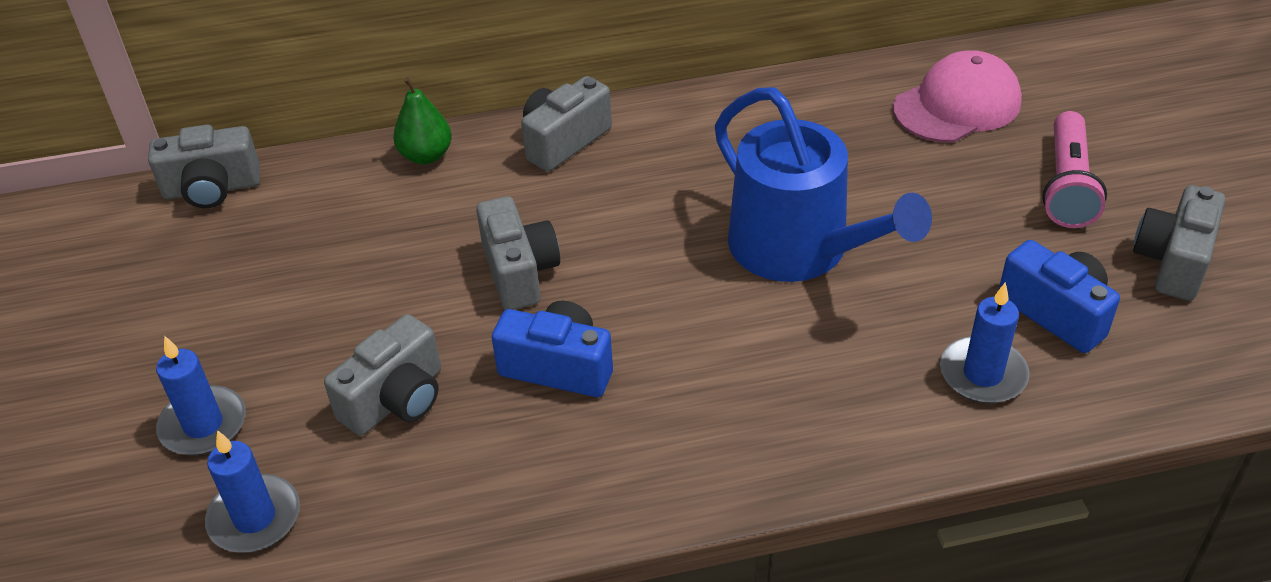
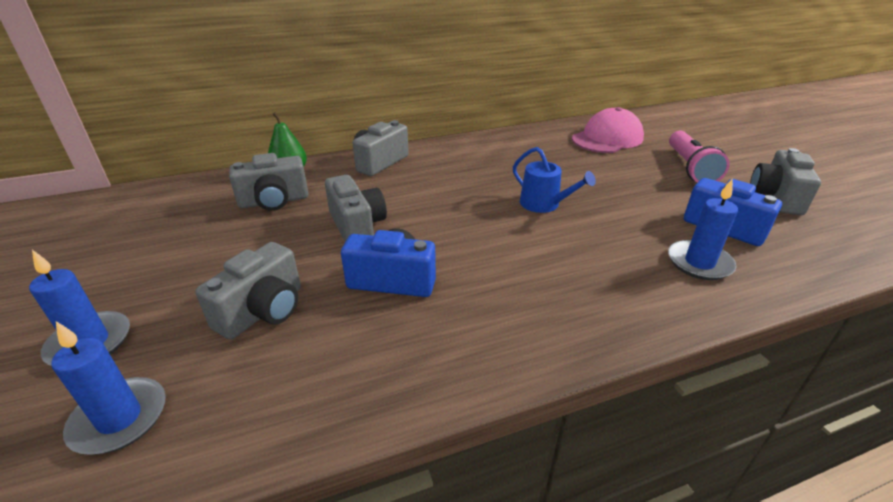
camera: 10 degrees left, 10 degrees down
(212, 189) = (138, 195): grey camera -> grey camera (274, 201)
(799, 249) = (544, 204): blue watering can -> blue watering can, size x0.50

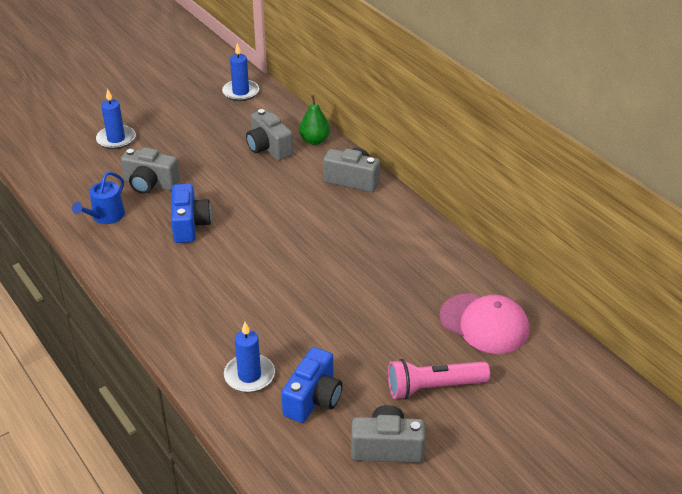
camera: 75 degrees right, 5 degrees up
(119, 418) = (73, 169): blue candle -> blue candle (240, 92)
(357, 226) = (247, 194): grey camera -> none
(544, 204) = (313, 285): blue watering can -> blue watering can (105, 216)

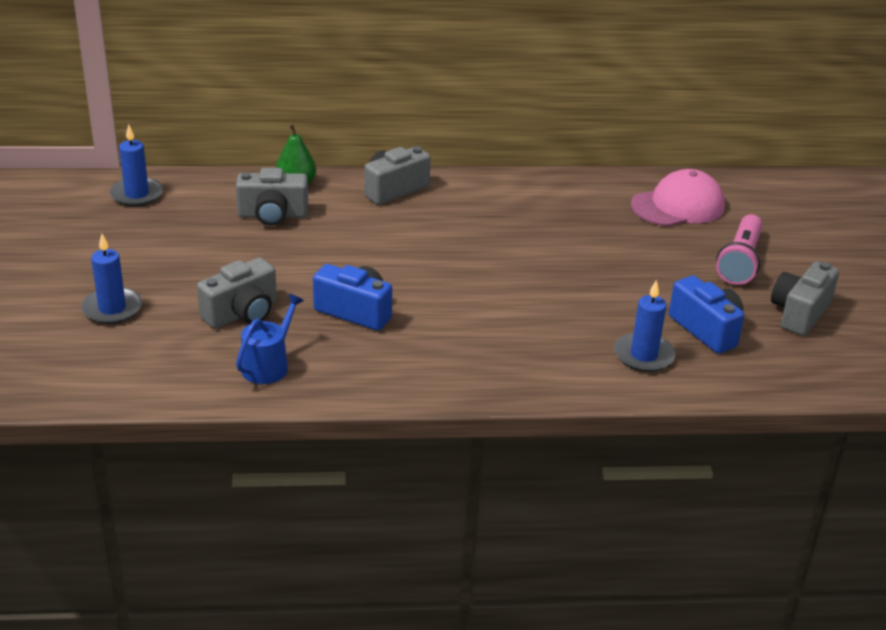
camera: 60 degrees left, 5 degrees down
(105, 216) = (268, 365): blue watering can -> blue watering can turned 120 degrees counterclockwise

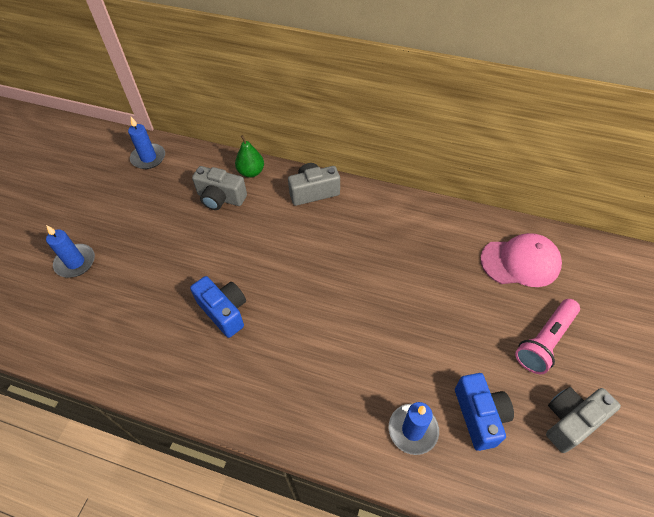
camera: 25 degrees right, 20 degrees up
(242, 313) = (150, 291): grey camera -> none
(268, 365) = (139, 349): blue watering can -> none

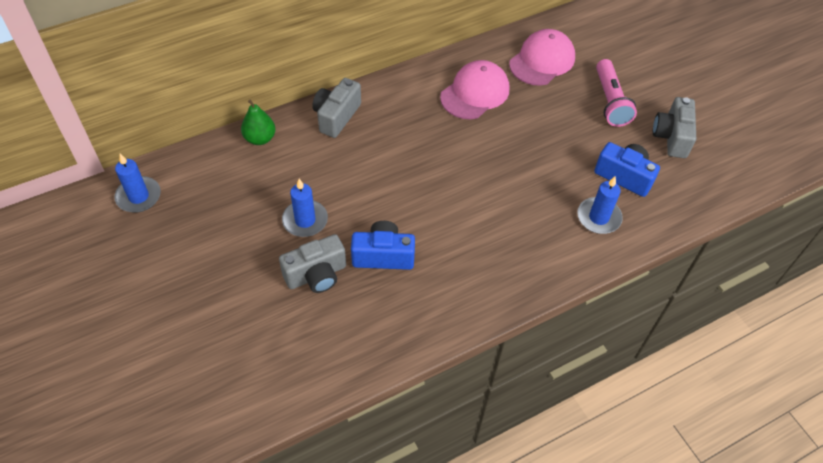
camera: 50 degrees left, 0 degrees up
(75, 262) = (198, 329): blue candle -> blue candle (305, 220)
(220, 198) = (261, 178): grey camera -> grey camera (316, 275)
(432, 247) = (475, 93): none -> pink cap

